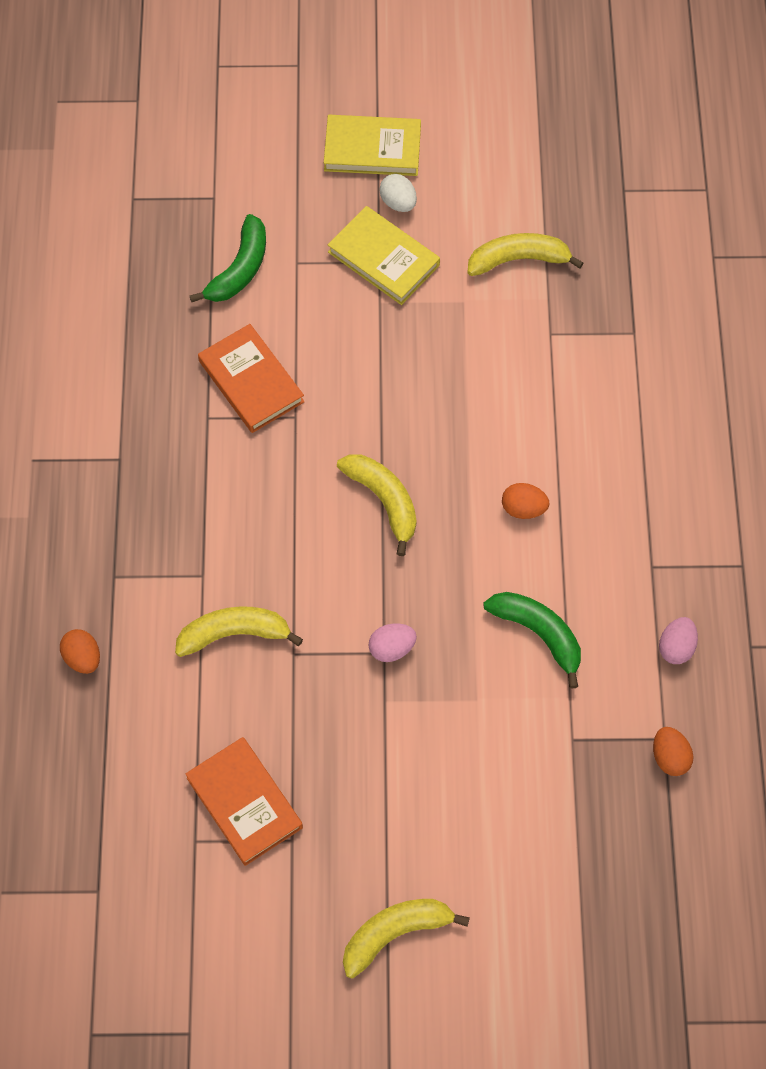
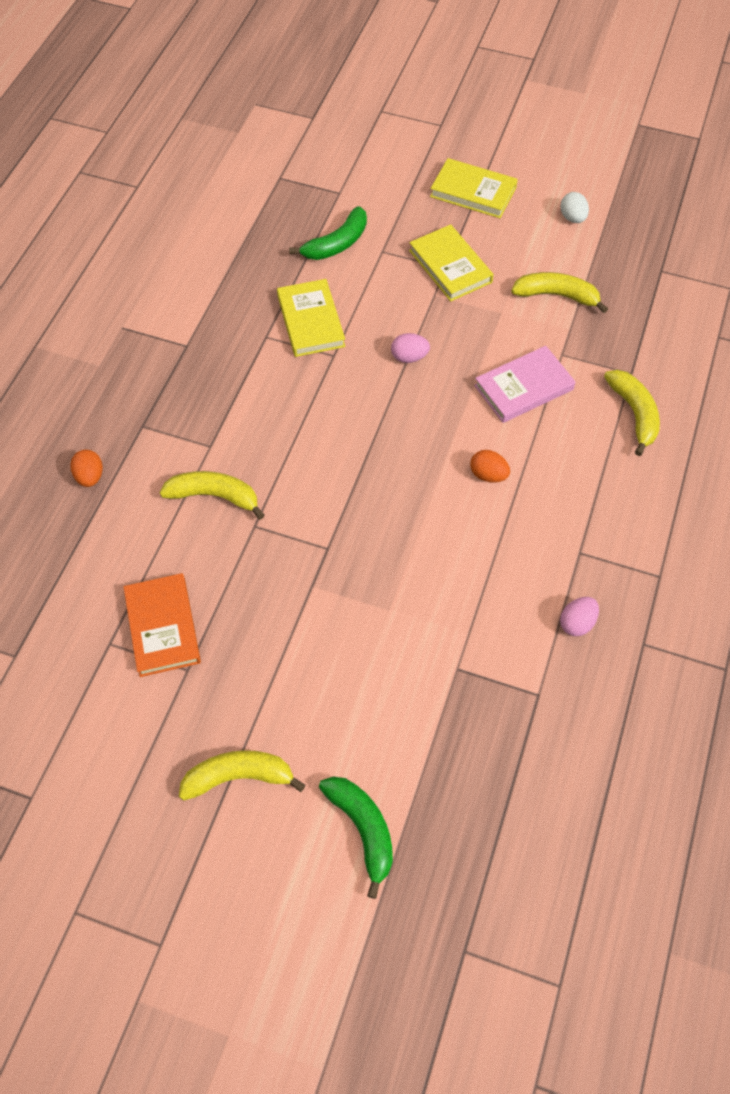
camera: 20 degrees right, 5 degrees down
(251, 381) = (310, 321): orange book -> yellow book
(384, 501) = (377, 435): yellow banana -> yellow banana (634, 413)
(392, 648) = (335, 547): pink egg -> pink egg (409, 357)
(398, 202) = (477, 232): white egg -> white egg (572, 218)
(523, 389) = (524, 388): none -> pink book
(539, 634) = (462, 574): green banana -> green banana (363, 829)
(669, 757) = (537, 712): orange egg -> none

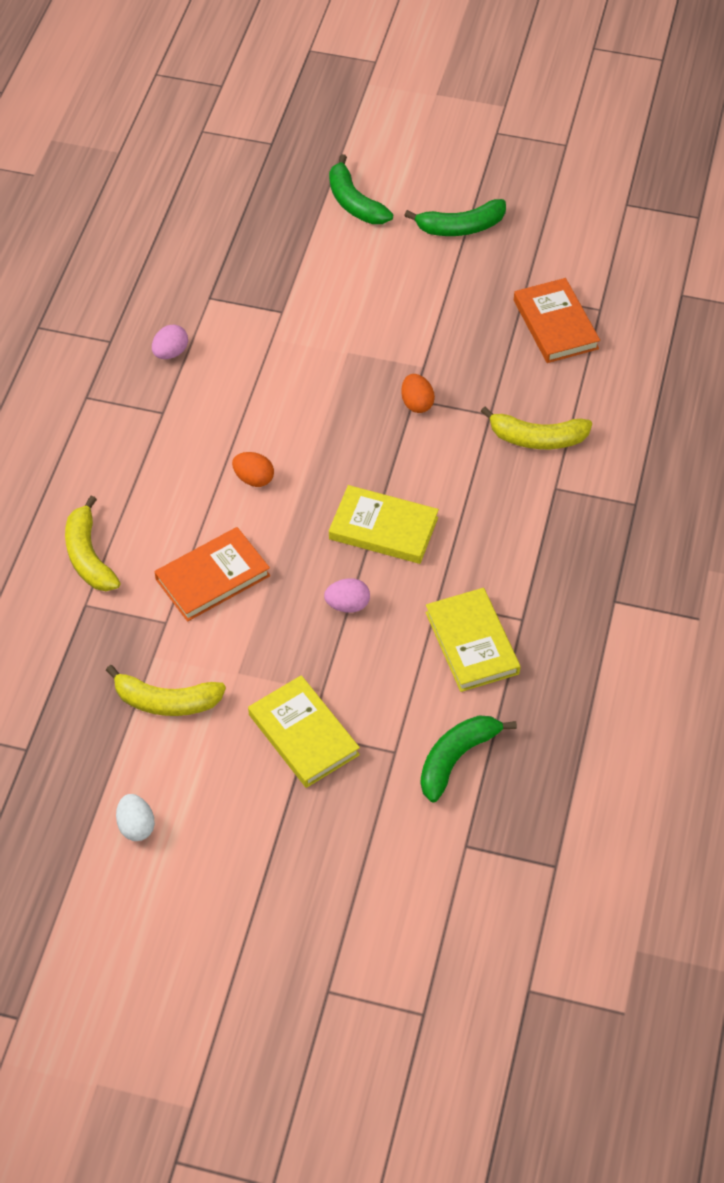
camera: 175 degrees right, 5 degrees down
(90, 477) = (672, 448): orange egg -> orange egg (417, 403)
(239, 777) = (461, 227): yellow banana -> green banana
(473, 192) = (275, 861): yellow book -> yellow book (383, 528)
(524, 388) = (212, 577): pink book -> orange book

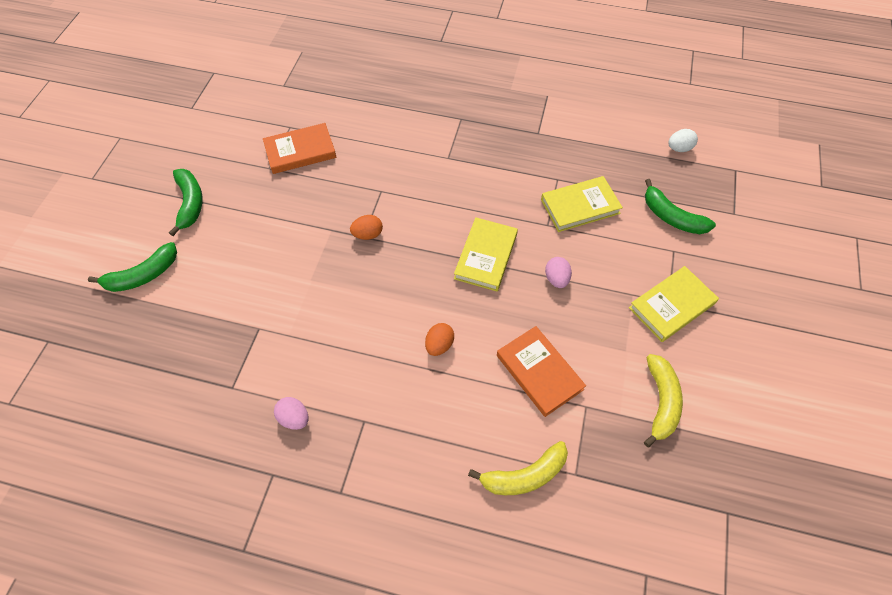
camera: 90 degrees left, 5 degrees up
(136, 826) = (775, 418): white egg -> white egg (679, 148)
(537, 438) = (405, 165): yellow banana -> none

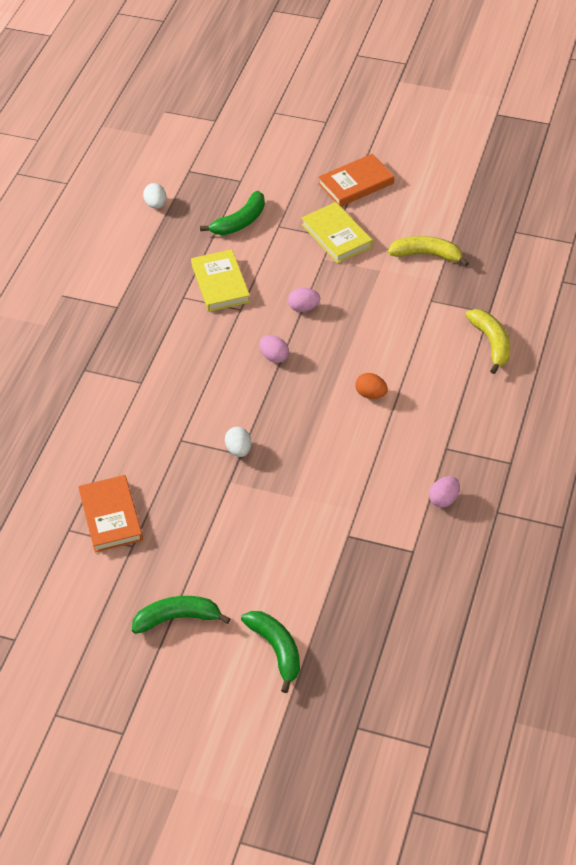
camera: 85 degrees left, 10 degrees down
(368, 234) = (239, 450): orange egg -> white egg
(486, 256) = (274, 357): yellow book -> pink egg
(539, 372) = (399, 327): orange book -> orange book (356, 184)

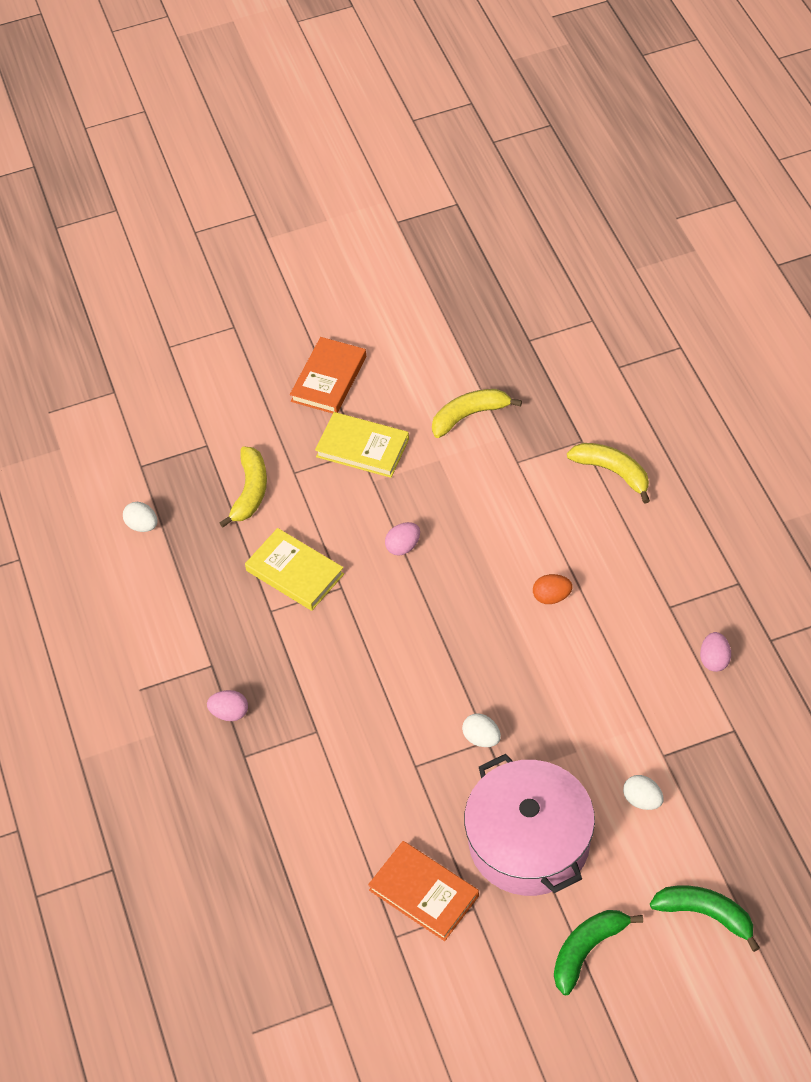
camera: 35 degrees left, 5 degrees up
(206, 530) = (529, 841): none -> pink pot
(240, 222) = (250, 491): green banana -> yellow banana
(274, 357) = (423, 617): pink egg -> pink egg (230, 713)
(305, 553) = (642, 800): none -> white egg

